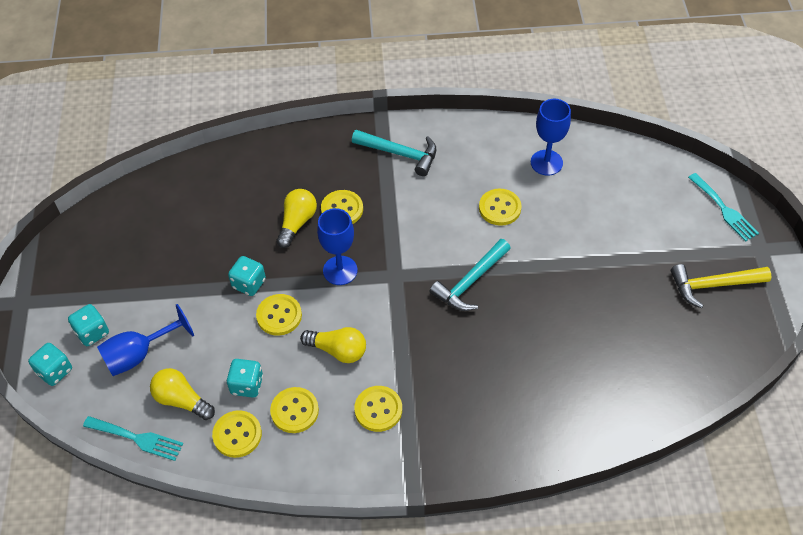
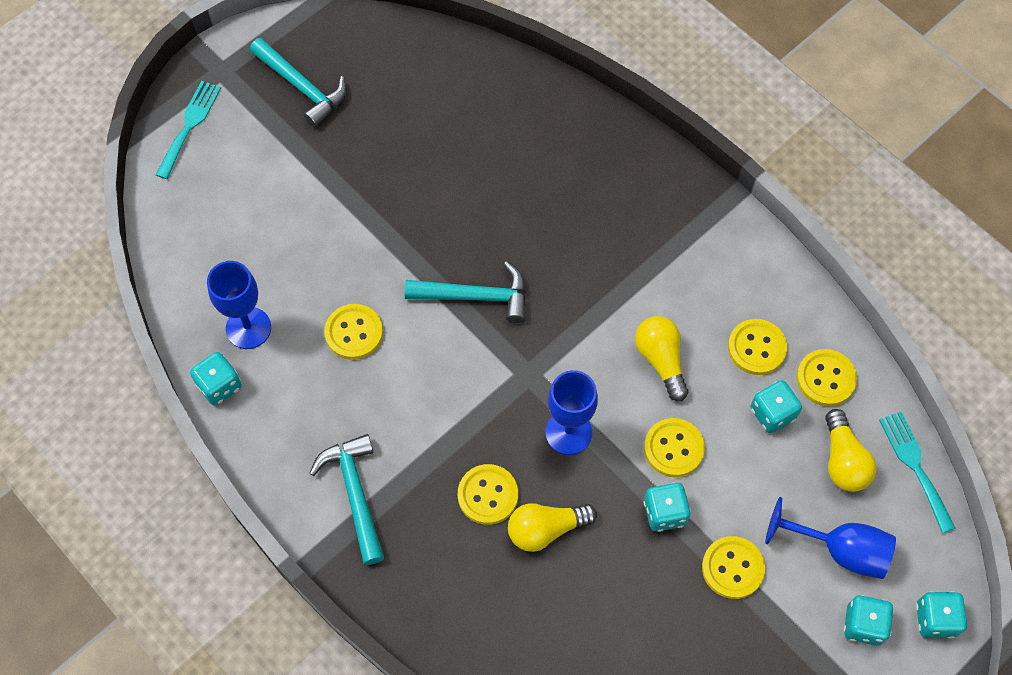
camera: 130 degrees left, 10 degrees up
(378, 409) = (688, 277): yellow button -> yellow button (732, 568)
(520, 132) = (219, 386): none -> turquoise dice
(713, 285) = (302, 87): yellow hammer -> turquoise hammer

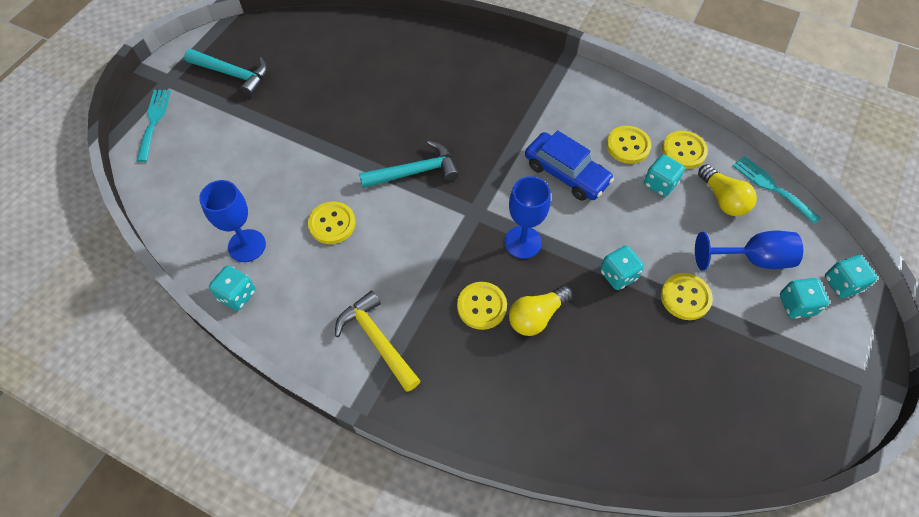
camera: 20 degrees left, 5 degrees down
(355, 493) = (377, 340): turquoise hammer -> yellow hammer
(661, 360) = (566, 173): yellow light bulb -> blue car
(673, 448) = (603, 229): yellow button -> none

